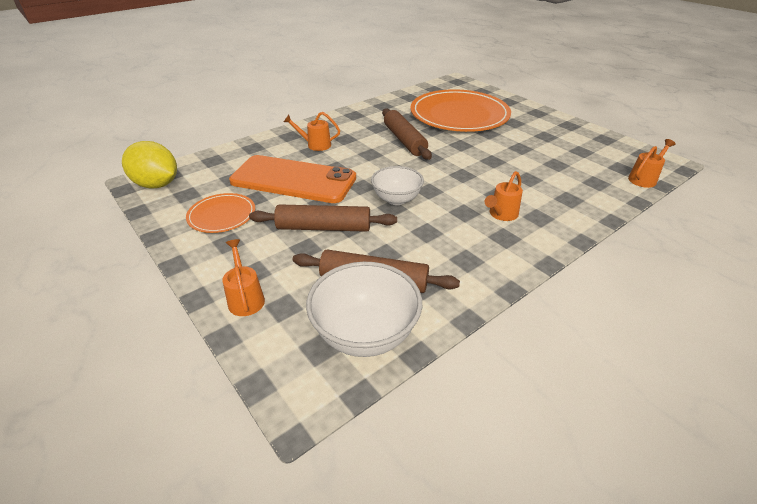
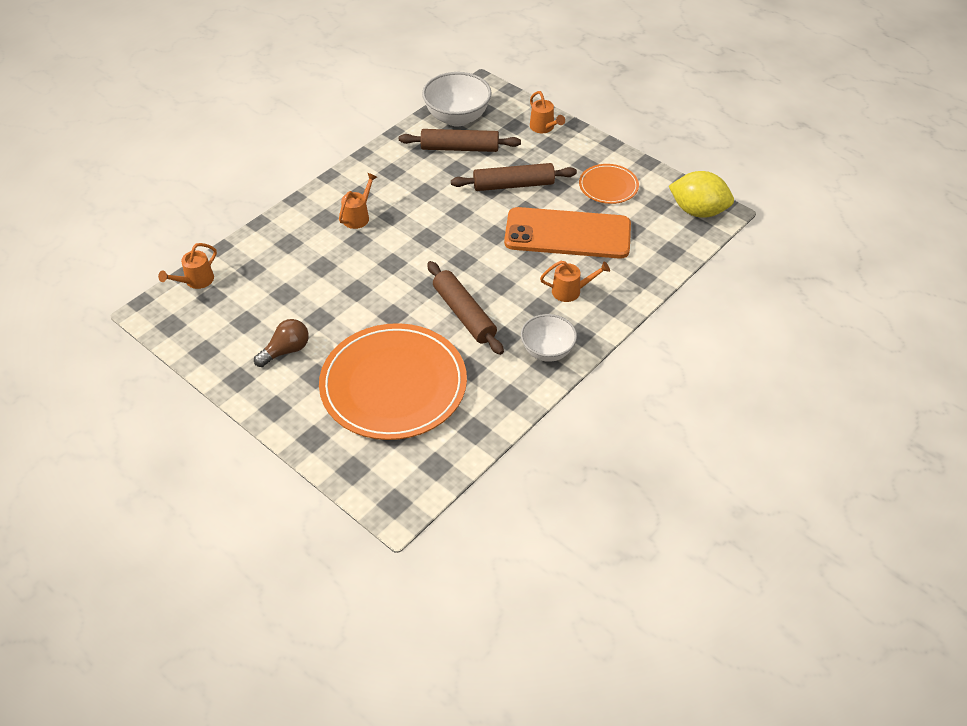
camera: 170 degrees right, 10 degrees up
(396, 199) = (457, 222): white bowl -> white bowl (547, 351)
(540, 134) = (286, 350): none -> brown light bulb

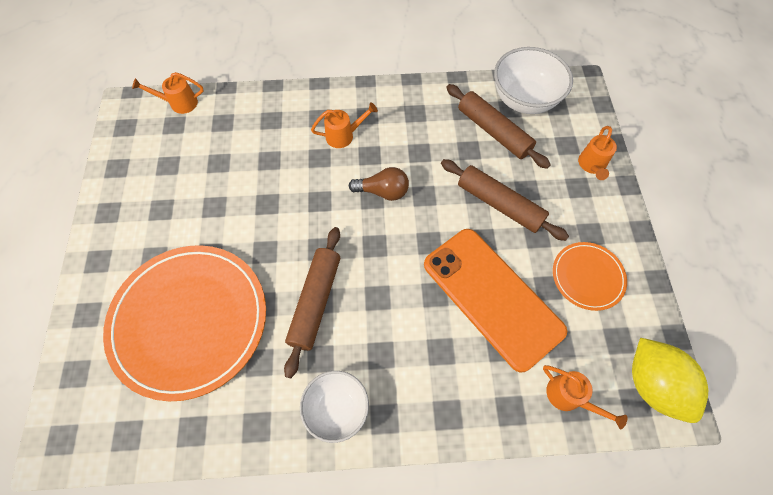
camera: 45 degrees right, 15 degrees up
(286, 350) = (161, 216): brown light bulb -> brown light bulb (383, 191)
(571, 291) = (427, 363): orange watering can -> orange watering can (569, 397)

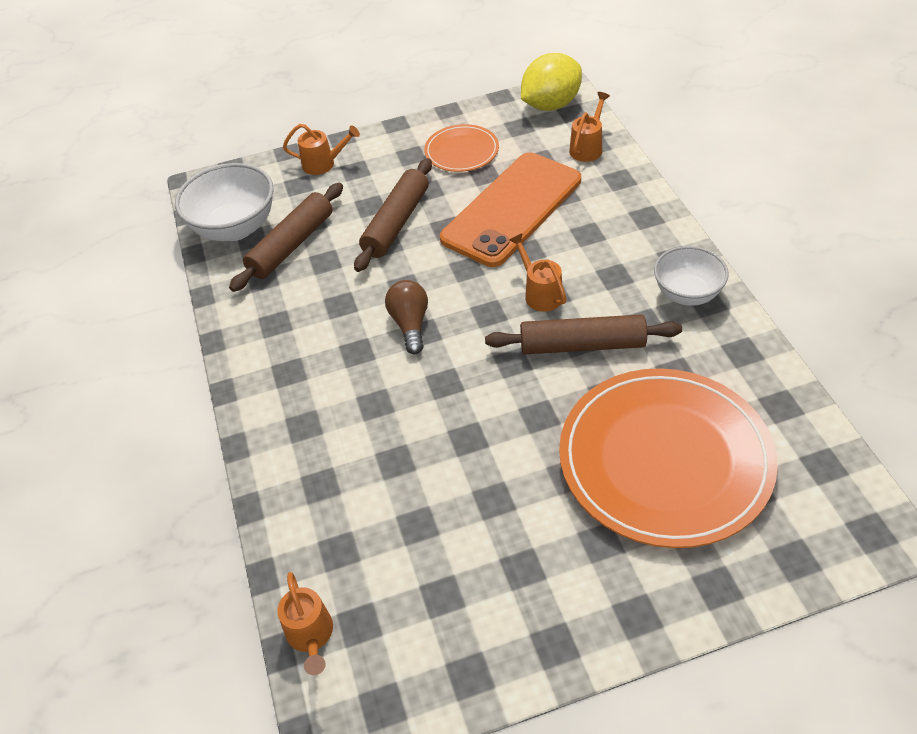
camera: 100 degrees left, 15 degrees down
(344, 136) = (330, 387): orange watering can -> orange watering can (540, 293)

